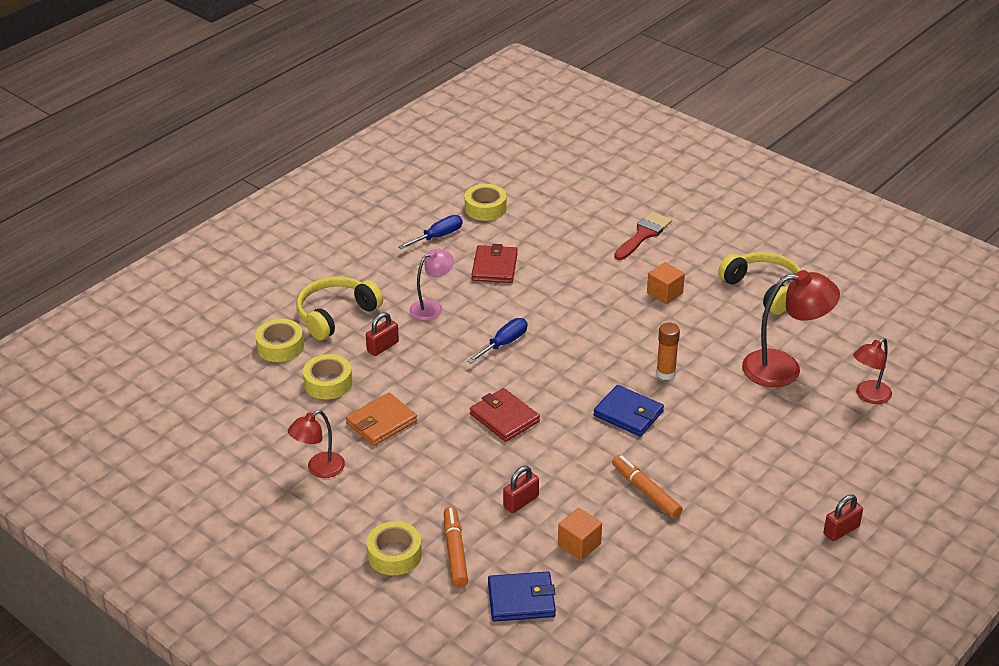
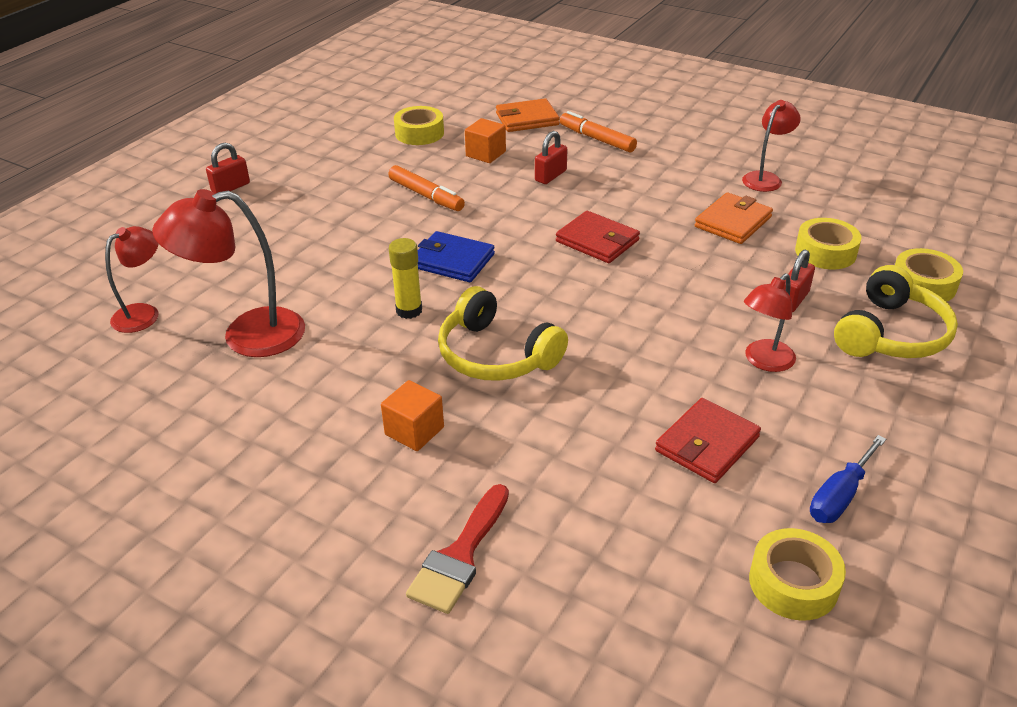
camera: 170 degrees right, 0 degrees up
(394, 554) = (649, 132): yellow tape -> yellow tape (419, 133)
(432, 307) = (764, 361): pink lamp -> red lamp
(455, 551) = (597, 139): orange marker -> orange marker turned 150 degrees clockwise
(494, 267) = (707, 444): red wallet -> red wallet turned 45 degrees clockwise
(504, 343) = (635, 323): blue screwdriver -> none
(521, 599) = (527, 119): blue wallet -> orange wallet
(665, 373) = (409, 310): orange glue stick -> yellow glue stick
(764, 289) = (246, 460): yellow headphones -> yellow headphones (496, 355)

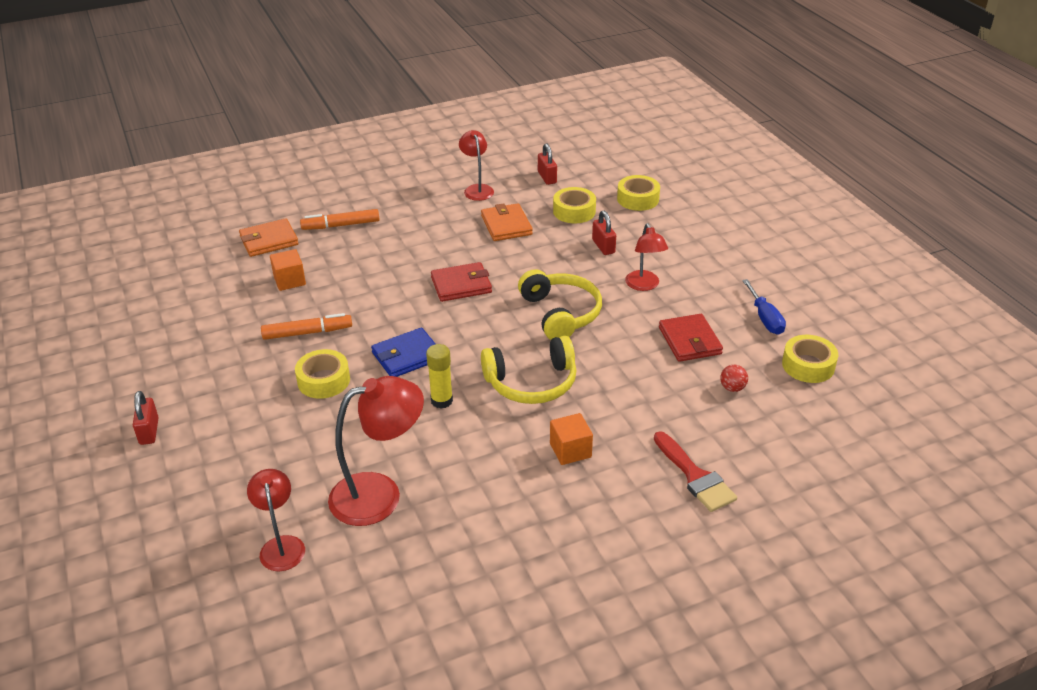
camera: 55 degrees left, 0 degrees up
(247, 335) = (380, 494): red lamp -> red lamp turned 135 degrees counterclockwise
(419, 133) = (212, 298): yellow tape -> yellow tape (323, 380)
(527, 119) = (269, 241): orange wallet -> orange wallet turned 45 degrees clockwise
(550, 176) = (359, 266): red padlock -> red padlock (547, 177)
(659, 522) = (732, 388): none -> red ball
(891, 334) = (665, 233): yellow headphones -> yellow headphones (561, 313)

